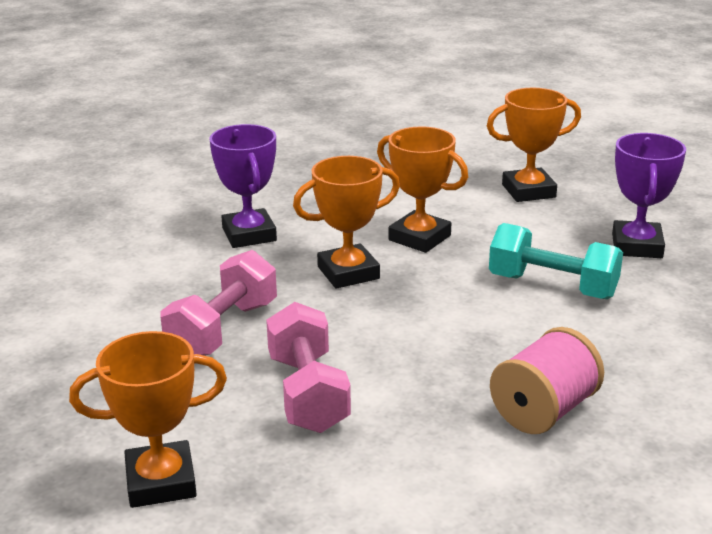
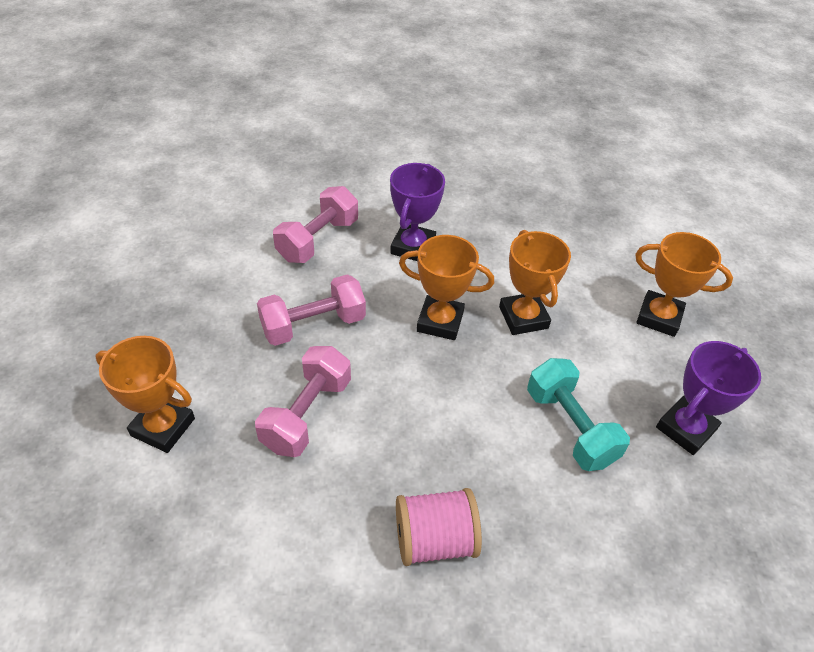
camera: 35 degrees right, 20 degrees up
(139, 269) = (318, 240): none -> pink dumbbell

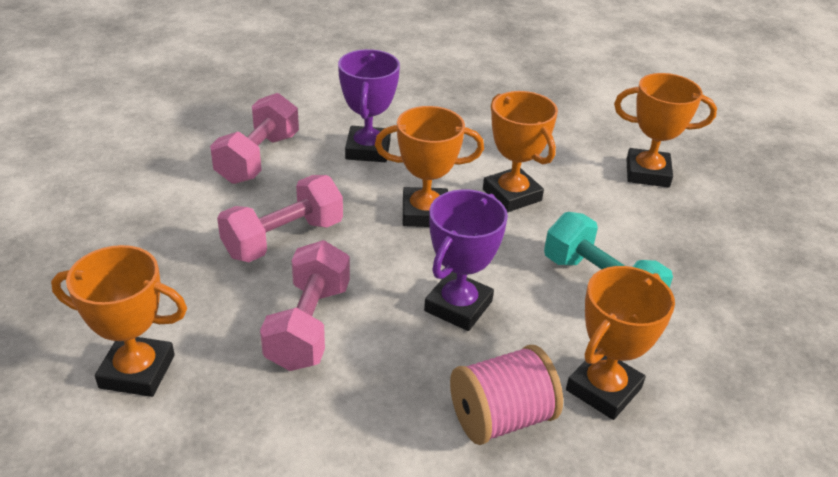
camera: 15 degrees left, 10 degrees down
(533, 533) = (603, 389): none -> orange trophy
(685, 428) = (714, 265): purple trophy -> purple trophy (458, 306)

